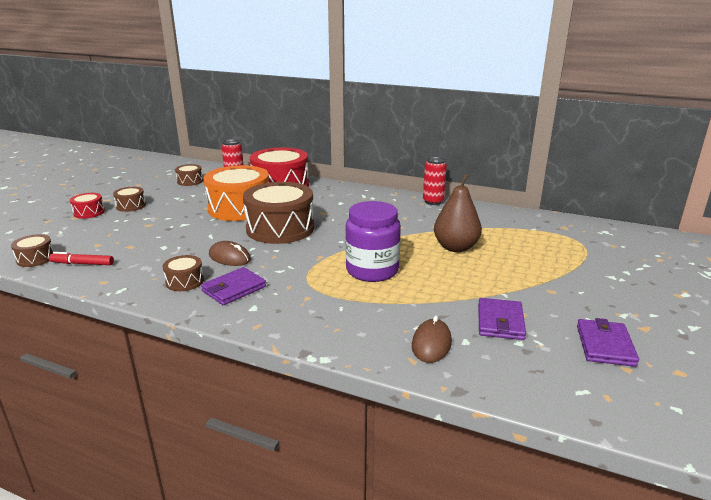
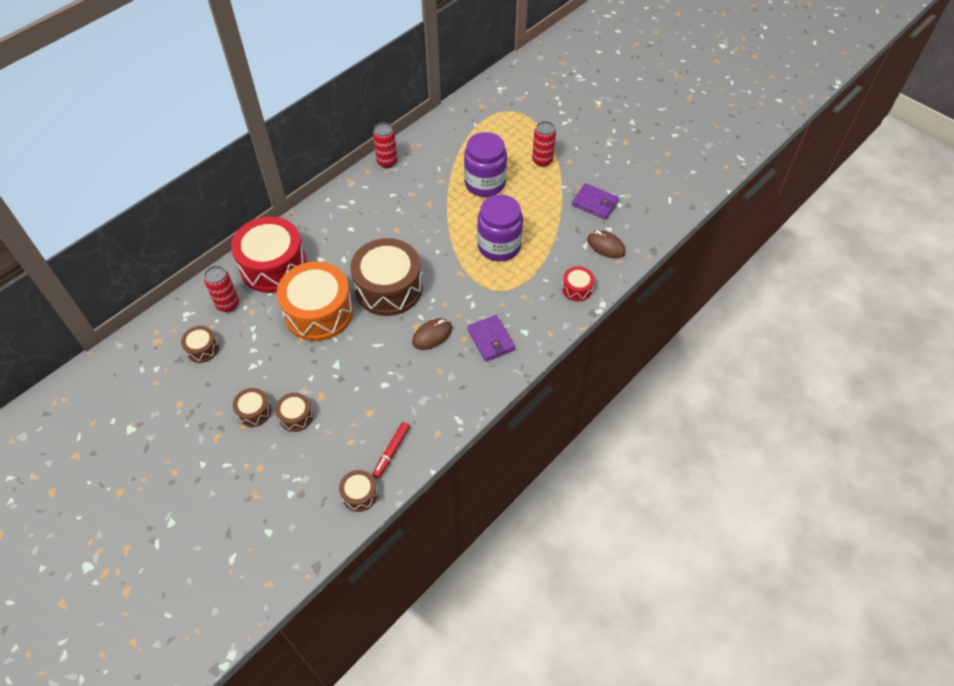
camera: 70 degrees left, 30 degrees up
(89, 212) = (252, 453): red drum -> red drum (577, 289)
(185, 281) = (463, 372): brown drum -> brown drum (296, 416)
(455, 247) = (485, 183): brown pear -> purple jar
(529, 273) = (542, 160): none -> red can
(605, 345) = (635, 169): purple wallet -> none

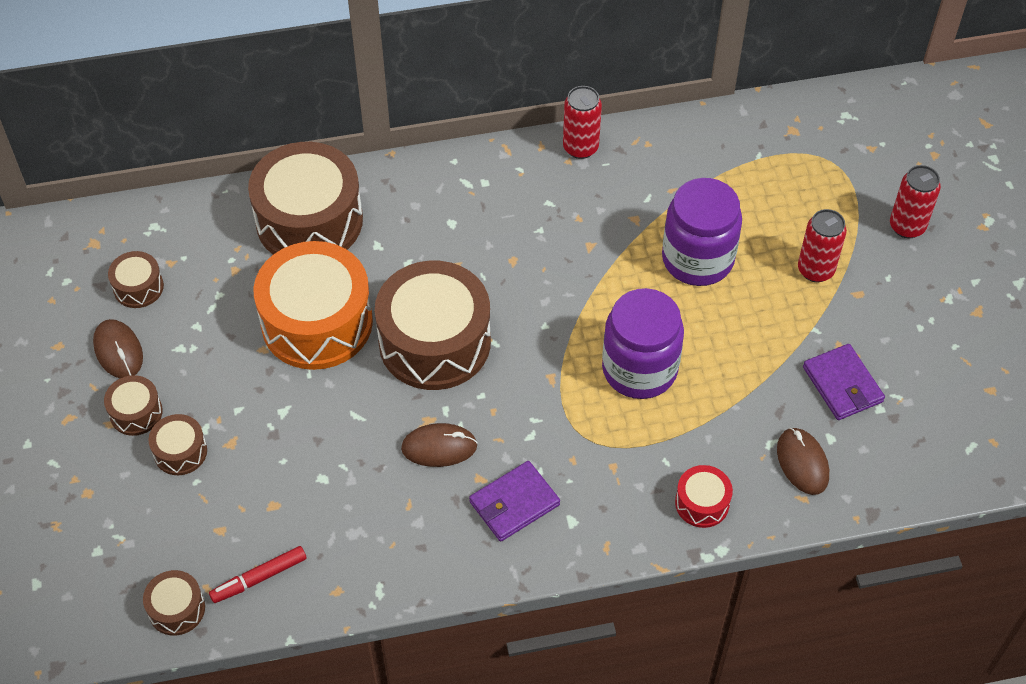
camera: 35 degrees right, 0 degrees up
(218, 387) = (118, 351): none -> brown mouse
(228, 304) = (213, 243): red can -> red can (907, 226)
(273, 266) = (309, 221): red drum -> brown drum
(491, 339) = (514, 503): purple wallet -> purple wallet turned 45 degrees clockwise

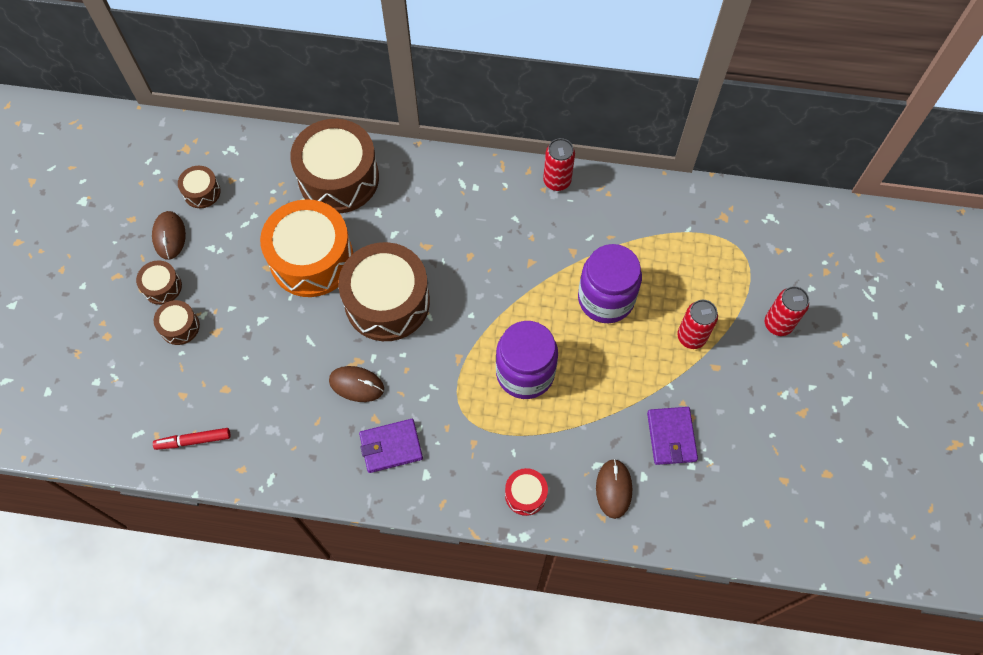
camera: 20 degrees right, 10 degrees up
(177, 609) = (130, 444): brown drum -> none

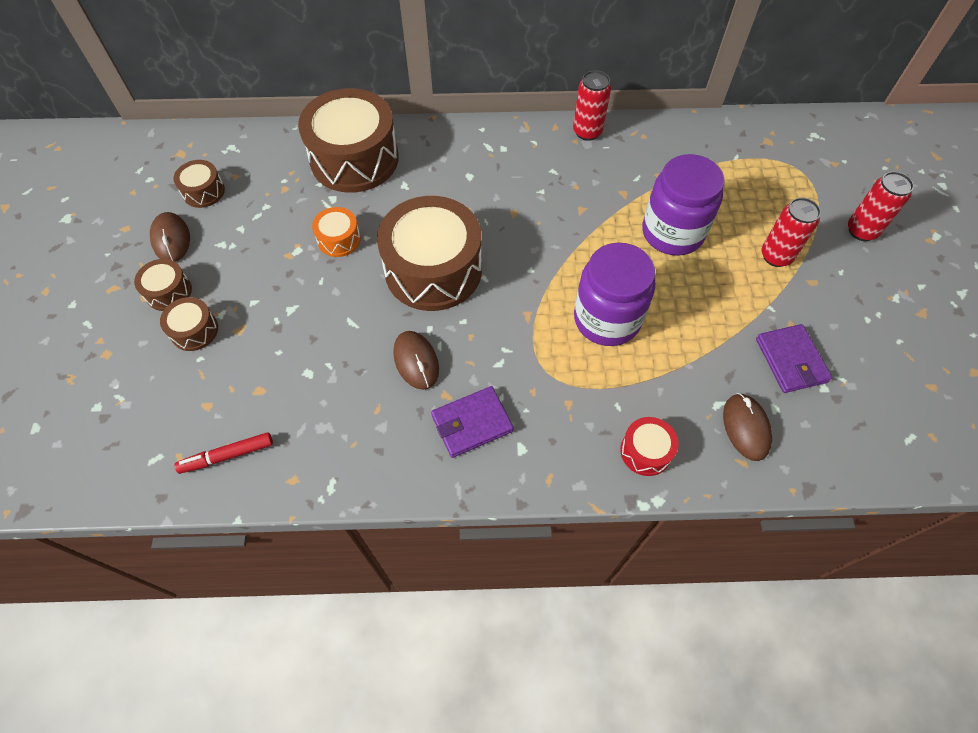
camera: 10 degrees left, 5 degrees down
(312, 259) = (339, 239): orange drum -> orange drum, size x0.45
(356, 385) = (416, 361): brown mouse -> brown mouse turned 60 degrees clockwise

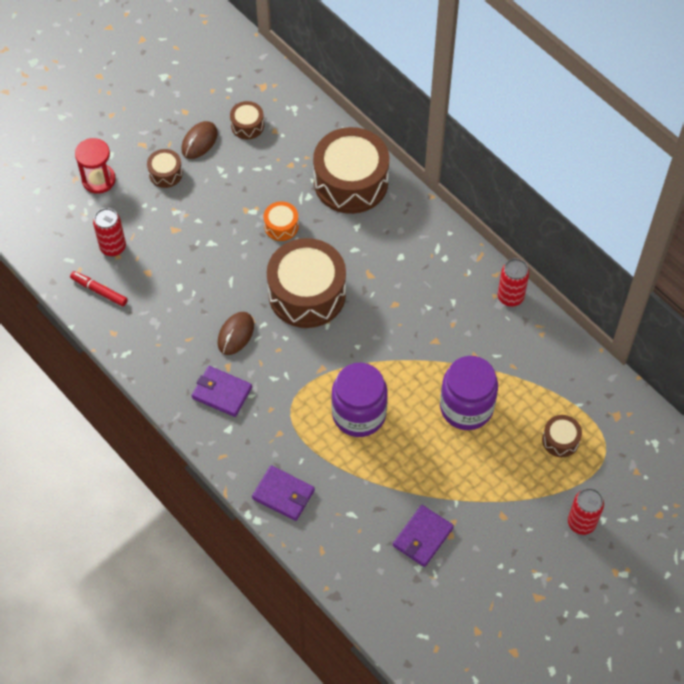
camera: 50 degrees right, 0 degrees up
(100, 357) = (98, 180): none -> red hourglass
(194, 330) = (154, 209): brown drum -> brown drum (560, 440)
(645, 451) = (283, 494): red drum -> purple wallet
(745, 428) = (347, 539): brown mouse -> none
(776, 256) = (505, 481): red can -> red can (113, 247)

